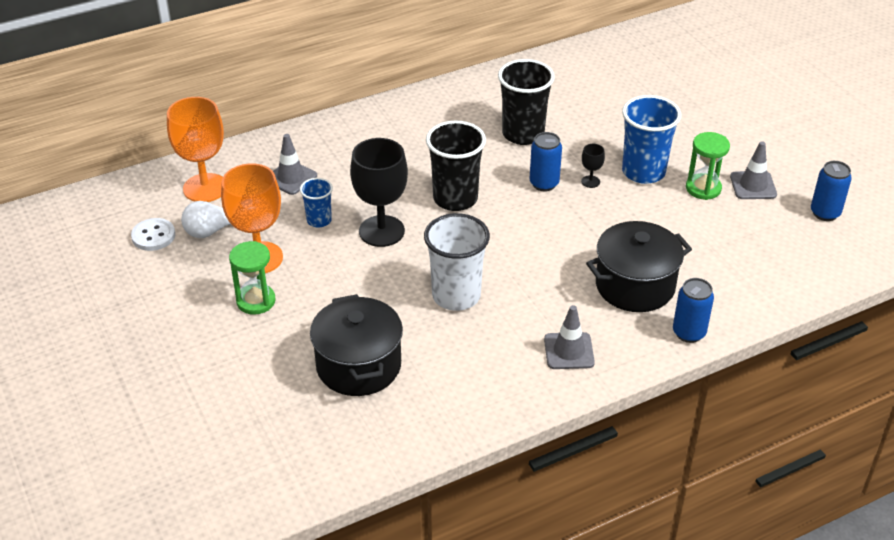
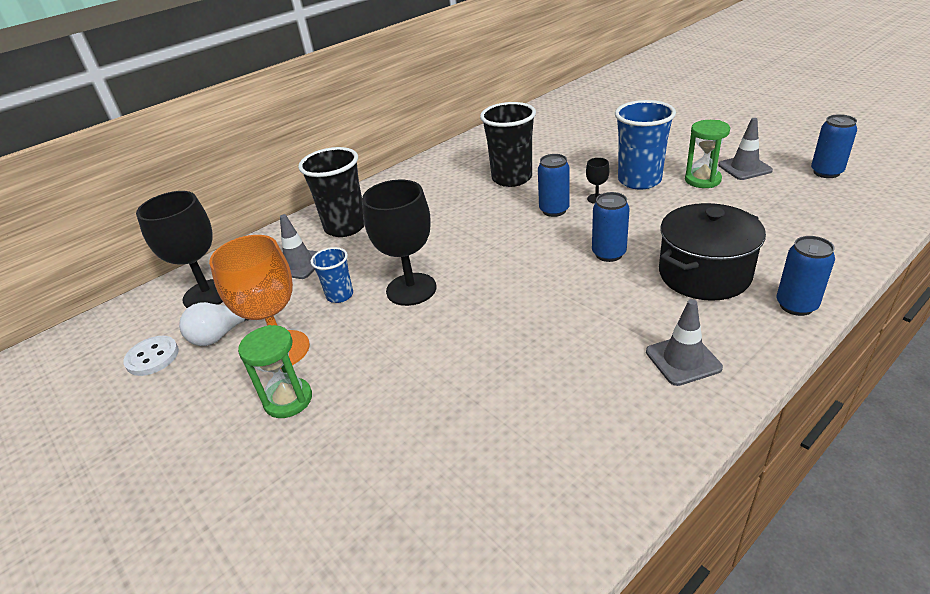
camera: 10 degrees left, 5 degrees down
(205, 188) = (208, 294): orange goblet -> black goblet
(358, 366) = (441, 447): black pot -> none
(455, 199) = (474, 242): black cup -> black cup (345, 227)
(456, 296) = (521, 333): white cup -> none
(567, 243) = (608, 254): none -> blue can

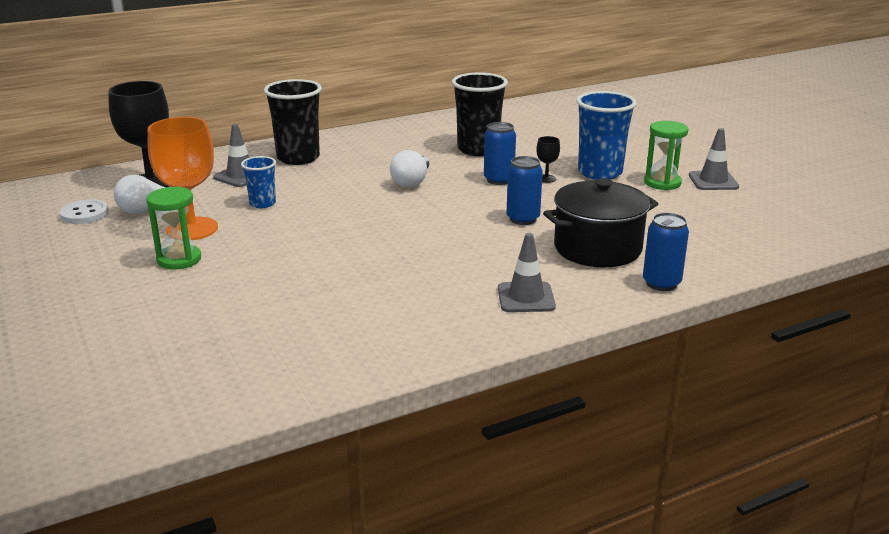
camera: 10 degrees right, 10 degrees down
(411, 289) = (327, 211): black goblet -> none
(473, 232) = (411, 182): none -> white light bulb
(826, 172) = (792, 199): blue can -> none

